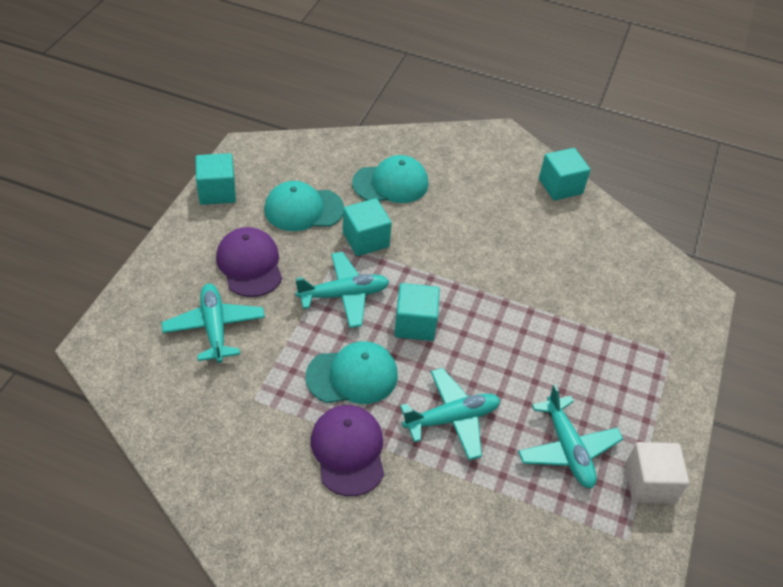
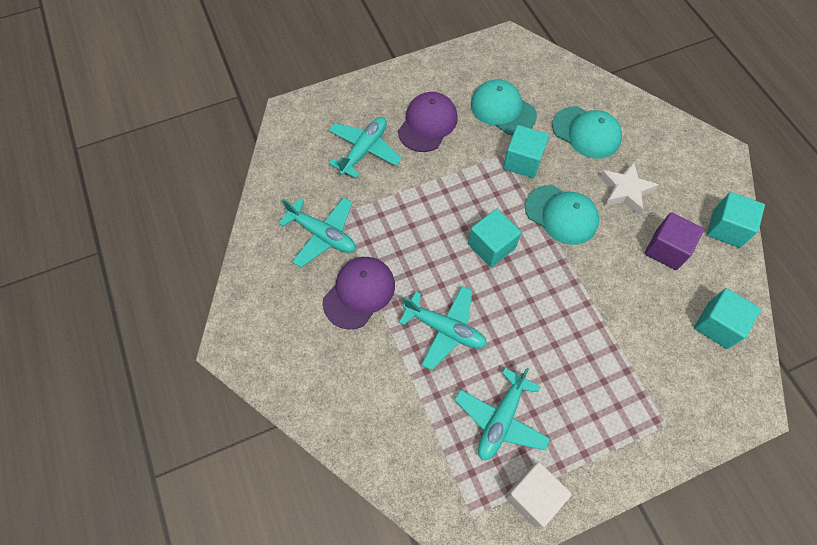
camera: 50 degrees right, 15 degrees up
(217, 192) = (458, 59): turquoise cube -> turquoise cube (717, 325)
(343, 295) = (465, 189): turquoise plane -> turquoise plane (322, 235)
(352, 376) = (413, 247): turquoise cap -> turquoise cap (561, 215)
(466, 208) = (625, 191): none -> white star
(539, 230) = (666, 249): none -> purple cube

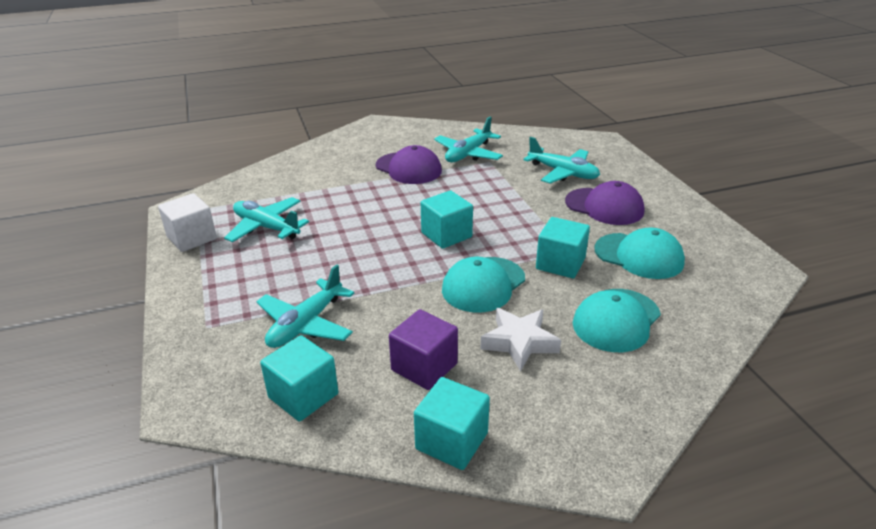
camera: 95 degrees right, 30 degrees down
(445, 329) = (362, 205): turquoise plane -> turquoise plane (306, 324)
(502, 109) = (639, 256): turquoise cap -> turquoise cap turned 75 degrees clockwise

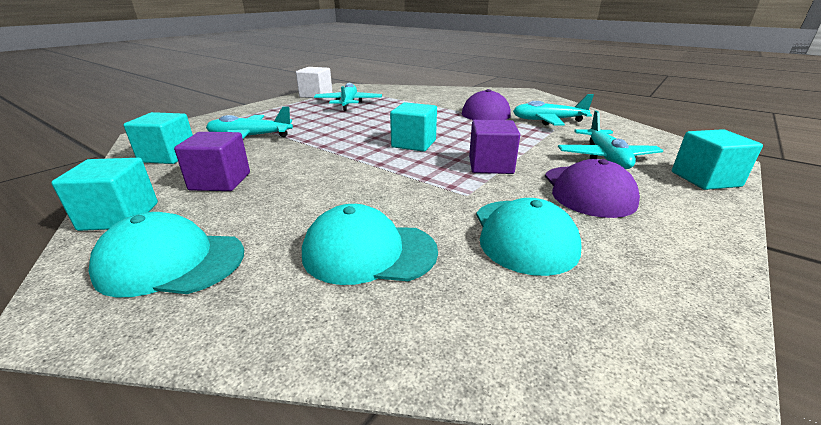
camera: 55 degrees right, 5 degrees down
(483, 284) = (358, 173): turquoise cap -> turquoise cap (171, 262)
(519, 342) = (282, 209): white star -> none
(530, 221) = (490, 165): none -> purple cube
(560, 264) = (438, 195): turquoise cube -> turquoise cube (705, 179)

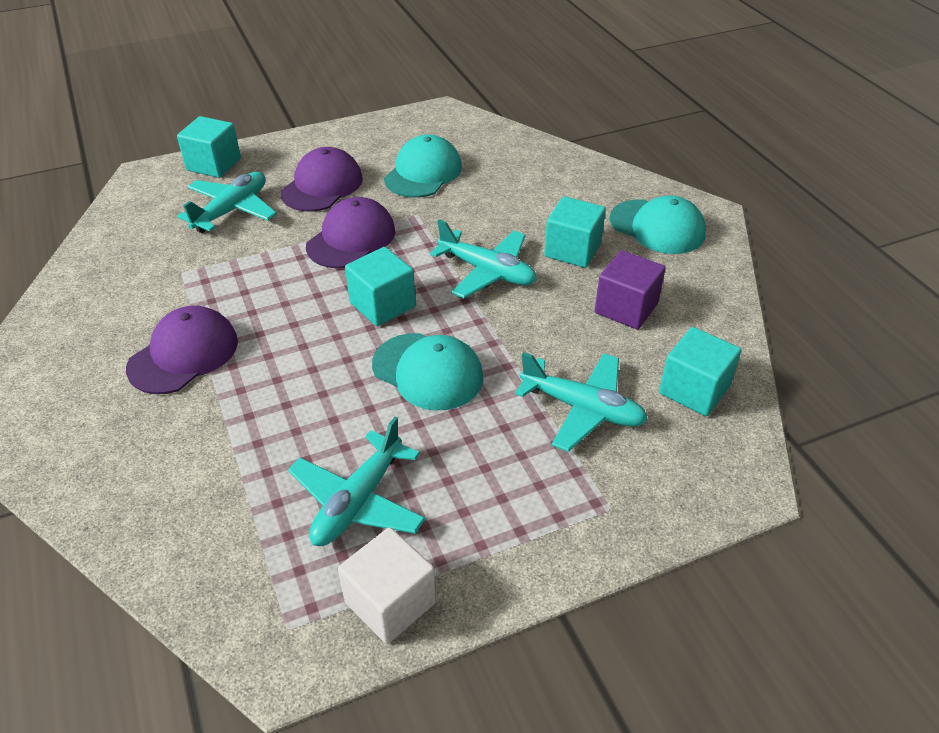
camera: 150 degrees left, 15 degrees up
(120, 216) = (710, 286): turquoise cube -> turquoise cube (572, 250)
(369, 252) = (529, 194): turquoise cap -> turquoise cap (427, 371)
(490, 165) = (351, 238): purple cube -> purple cap
(548, 121) = (150, 293): turquoise plane -> turquoise plane (487, 271)

